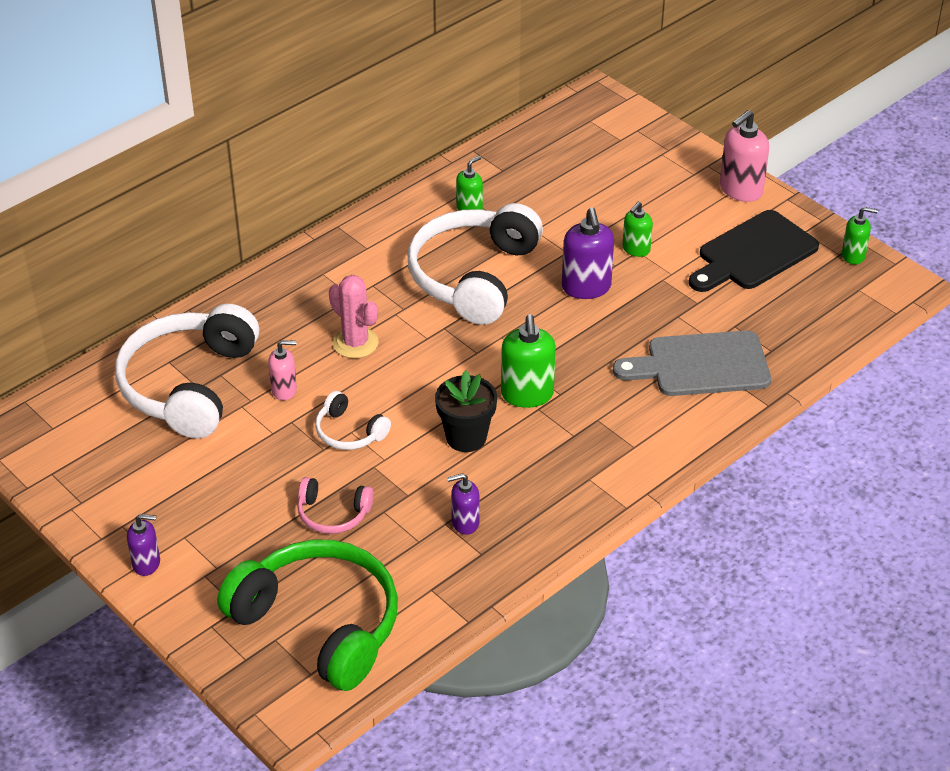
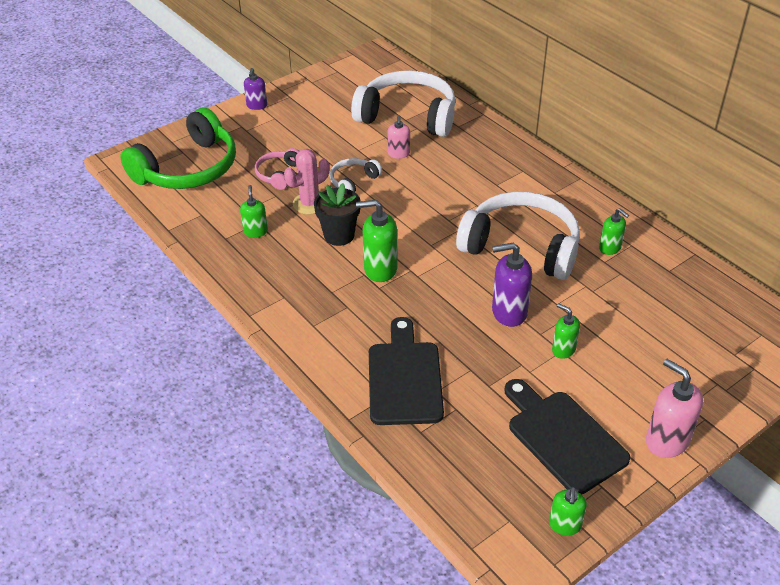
camera: 95 degrees right, 0 degrees up
(355, 343) = (444, 185): pink cactus -> pink cactus (310, 203)
(465, 523) = (255, 231): purple soap dispenser -> green soap dispenser
(701, 365) = (404, 378): grey cutting board -> black cutting board

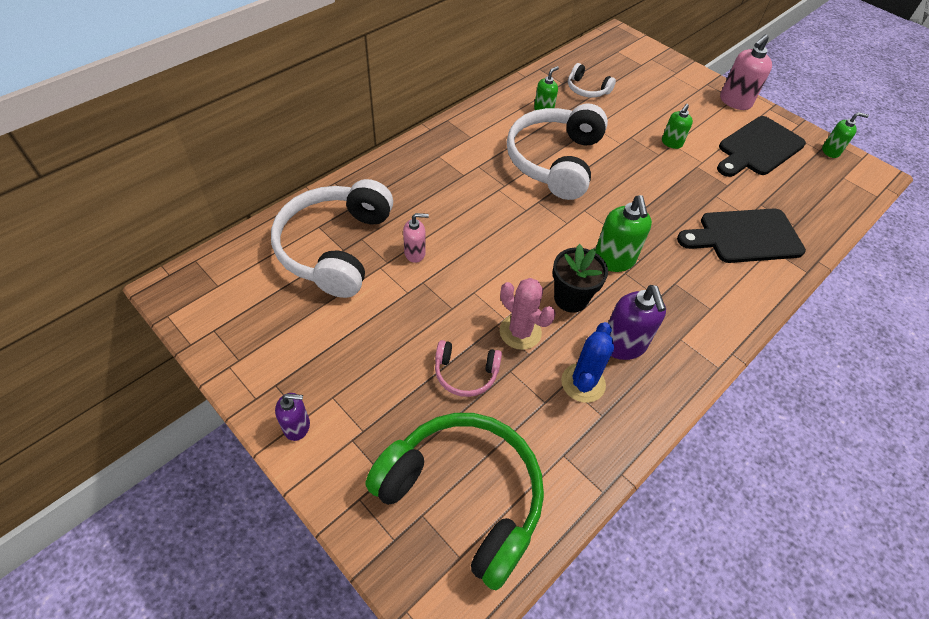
camera: 100 degrees left, 10 degrees up
(255, 231) = (583, 383): green soap dispenser -> blue cactus
(353, 181) = (472, 292): white headphones -> white headphones (587, 89)
(508, 312) = (641, 171): purple soap dispenser -> purple soap dispenser (623, 345)

